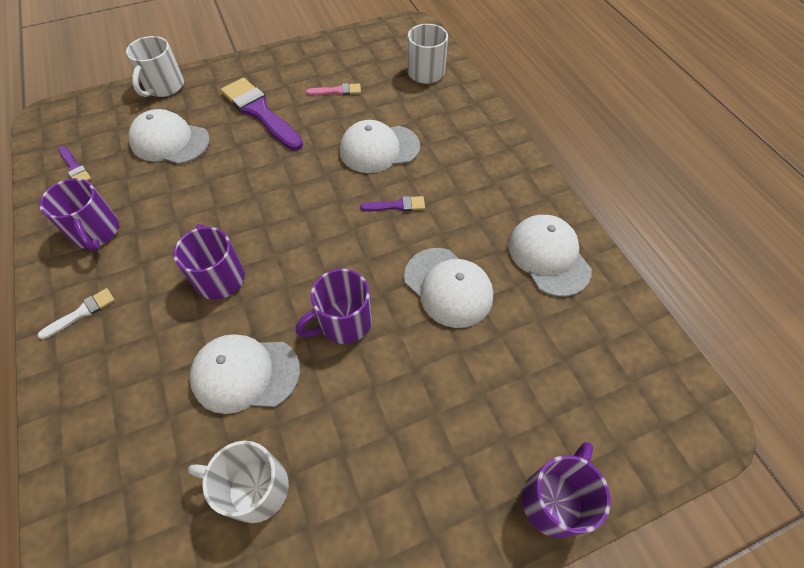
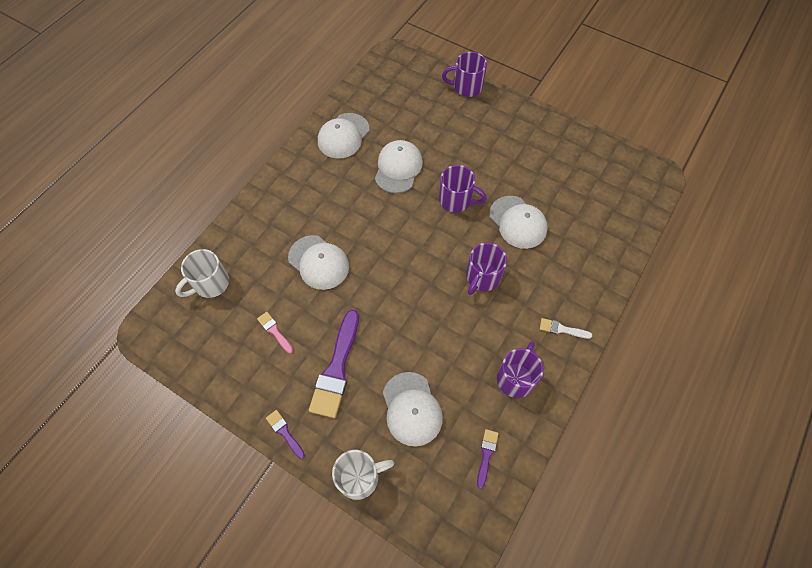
camera: 125 degrees left, 5 degrees up
(254, 488) = (555, 182): white mug -> none
(397, 205) = (361, 223): purple brush -> purple brush (284, 432)

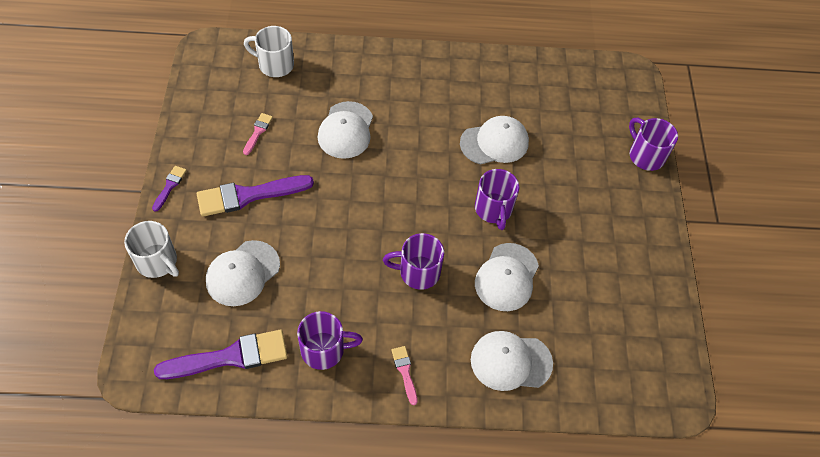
camera: 55 degrees right, 5 degrees down
(343, 136) = (498, 81): white cap -> white cap (510, 361)
(486, 455) = (230, 357): purple brush -> purple brush, size x2.11
(562, 329) = (405, 372): white brush -> pink brush

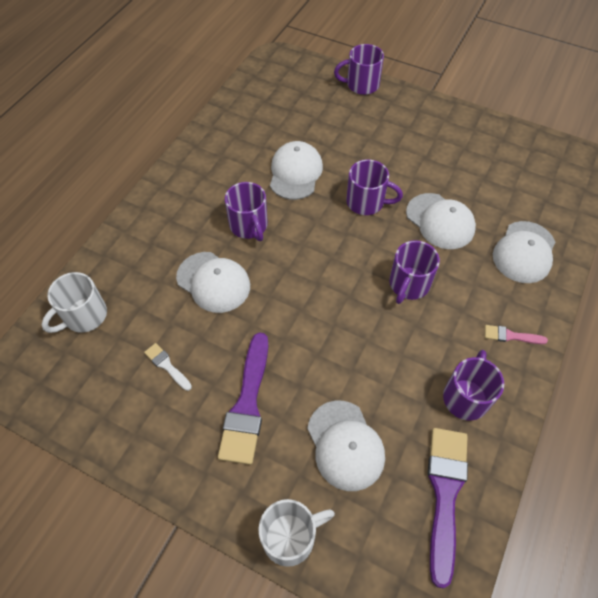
camera: 60 degrees left, 0 degrees up
(170, 186) = (189, 488): purple brush -> none
(258, 132) = (167, 365): pink brush -> white brush
(415, 132) = (249, 226): none -> purple mug

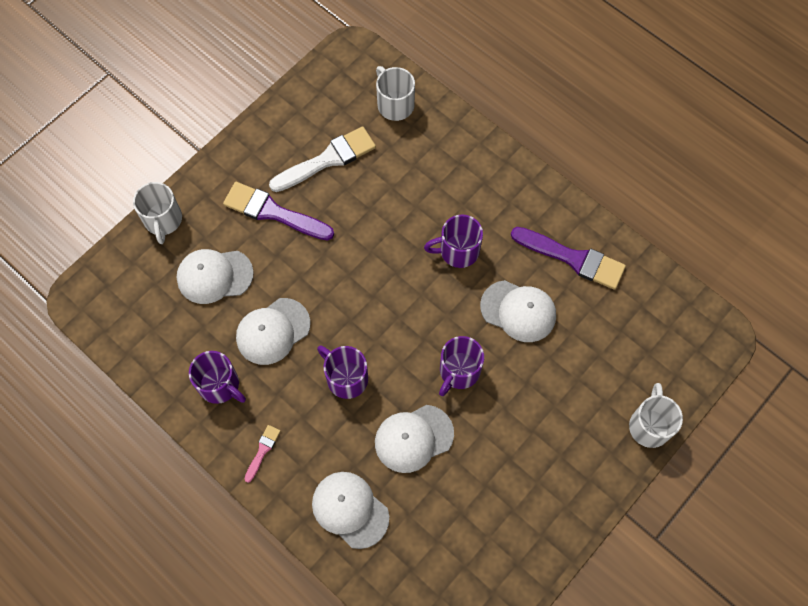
camera: 105 degrees right, 10 degrees up
(167, 365) = (327, 159): white brush -> white brush, size x2.11
(213, 282) = (400, 208): white cap -> white cap (273, 331)
(361, 85) = (649, 425): purple mug -> white mug
(445, 493) = (151, 337): purple brush -> purple brush (573, 258)

